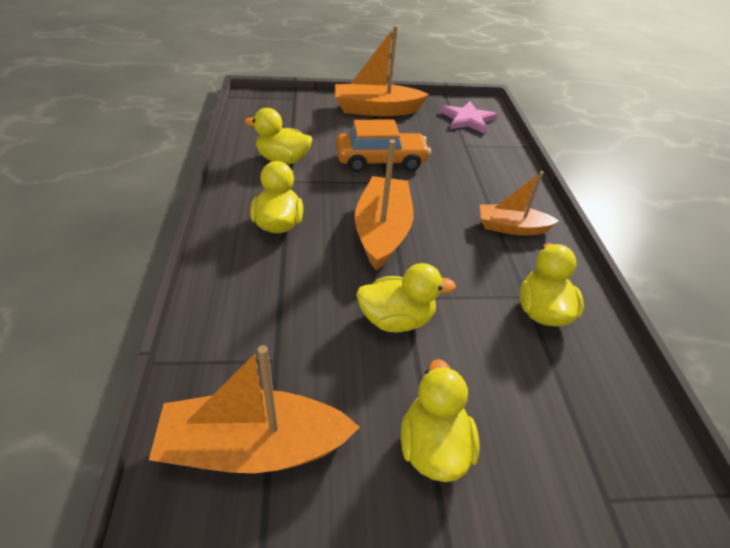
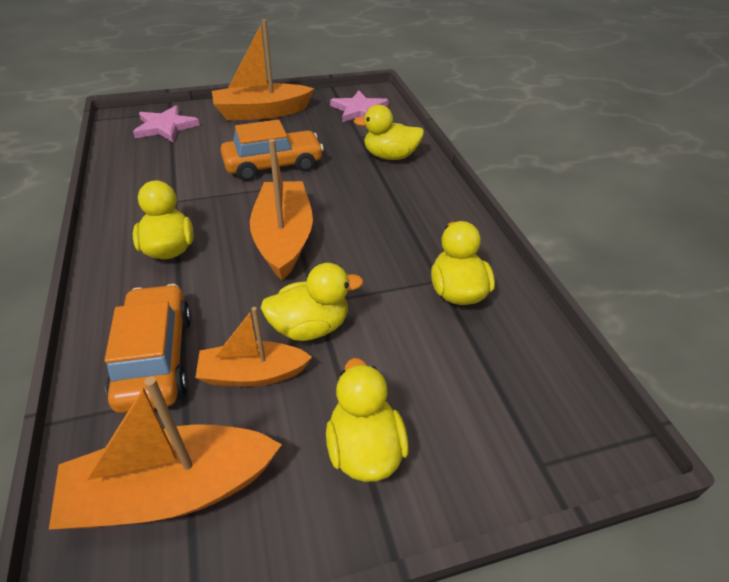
camera: 10 degrees left, 0 degrees up
(254, 322) = (155, 358): none -> orange car
(283, 160) = (165, 179): yellow duck -> yellow duck (390, 156)
(289, 111) = (165, 127): none -> pink star
(511, 228) = (417, 213): orange boat -> orange boat (253, 374)

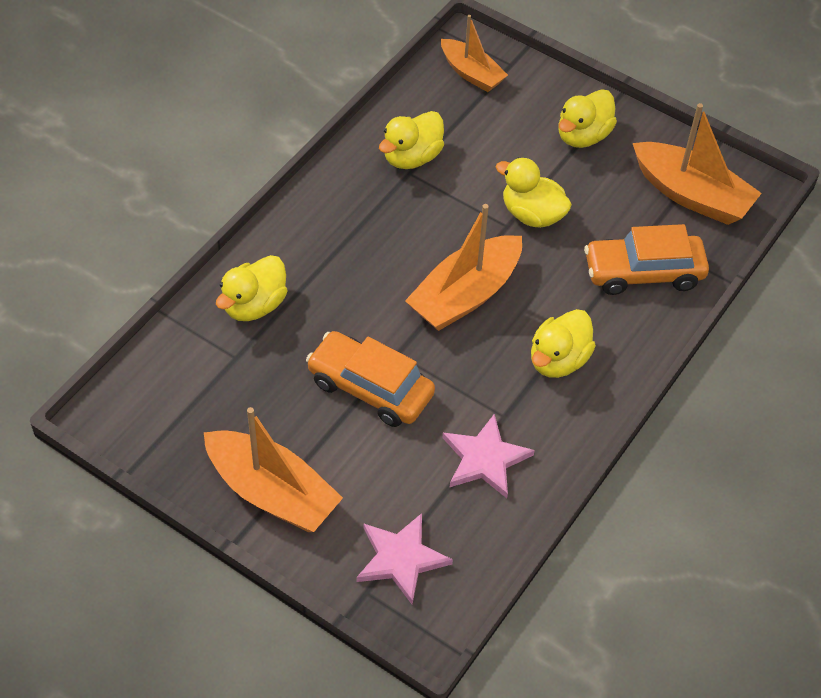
camera: 130 degrees left, 10 degrees up
(155, 358) = (643, 273): orange car -> orange car turned 45 degrees clockwise
(253, 374) = (597, 216): orange boat -> orange boat (471, 73)
(359, 110) = (169, 399): pink star -> pink star (485, 459)
(390, 156) = (254, 305): yellow duck -> yellow duck turned 75 degrees clockwise

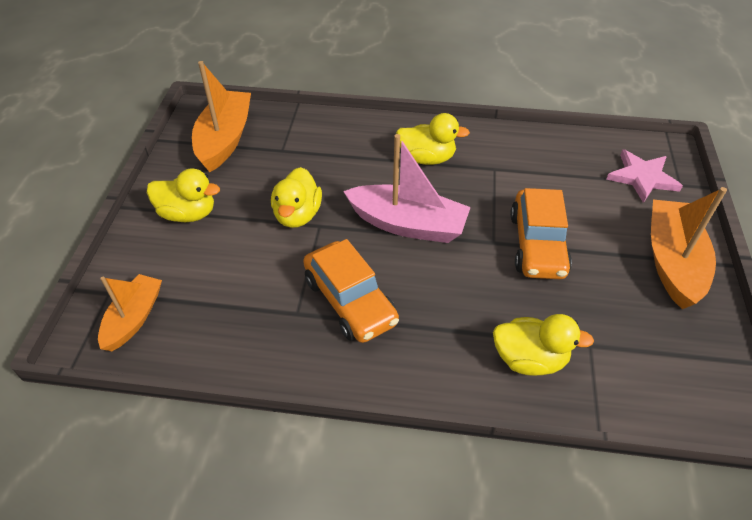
camera: 115 degrees left, 5 degrees down
(412, 157) = (275, 319): yellow duck -> none
(465, 295) = (408, 224): orange boat -> pink boat
(485, 459) = (535, 166): pink star -> none
(643, 273) = (317, 142): orange car -> orange car (350, 301)

